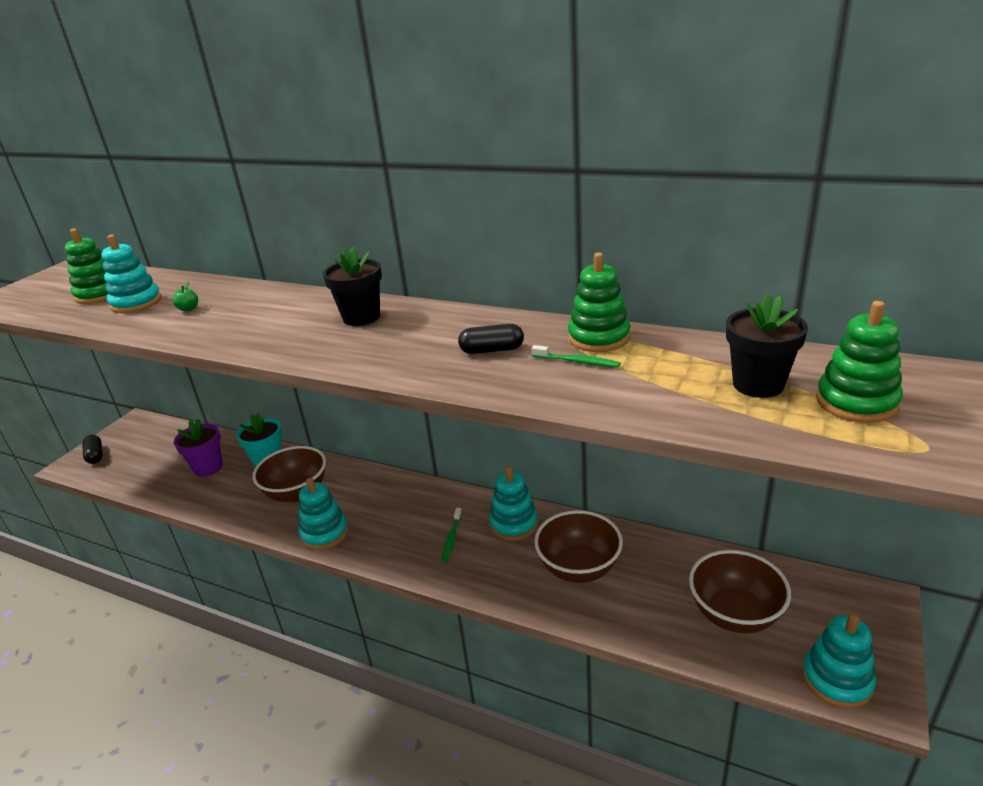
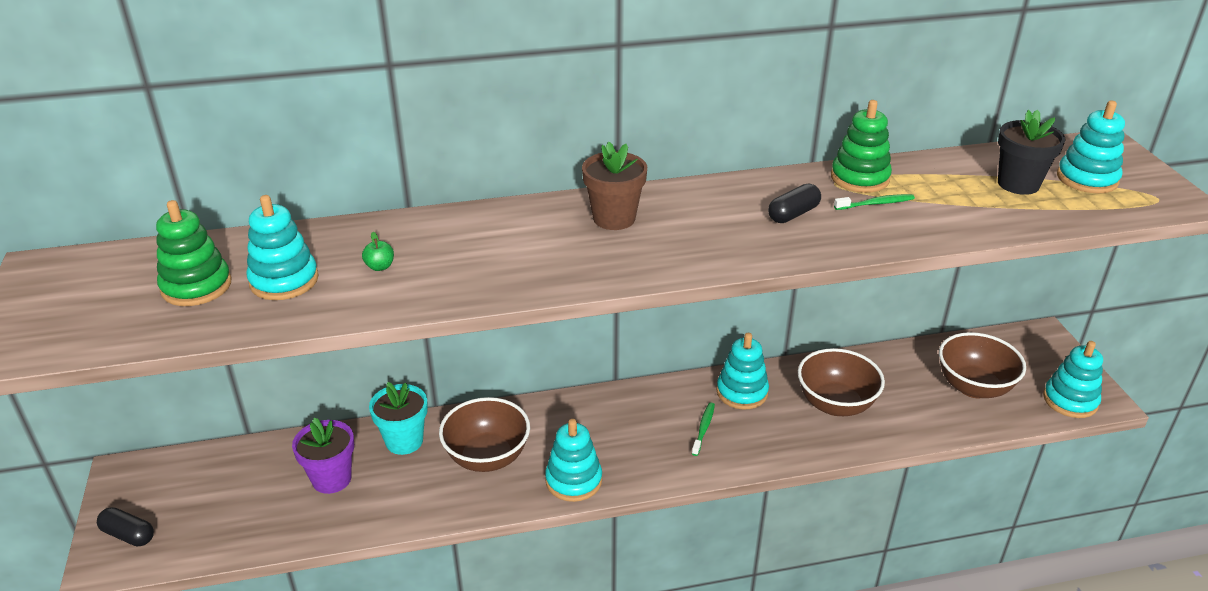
camera: 40 degrees left, 5 degrees up
(361, 317) = (614, 218): black flower pot -> brown flower pot
(452, 538) = (703, 428): green toothbrush -> green toothbrush turned 135 degrees counterclockwise
(856, 402) = (1087, 179): green stacking toy -> turquoise stacking toy

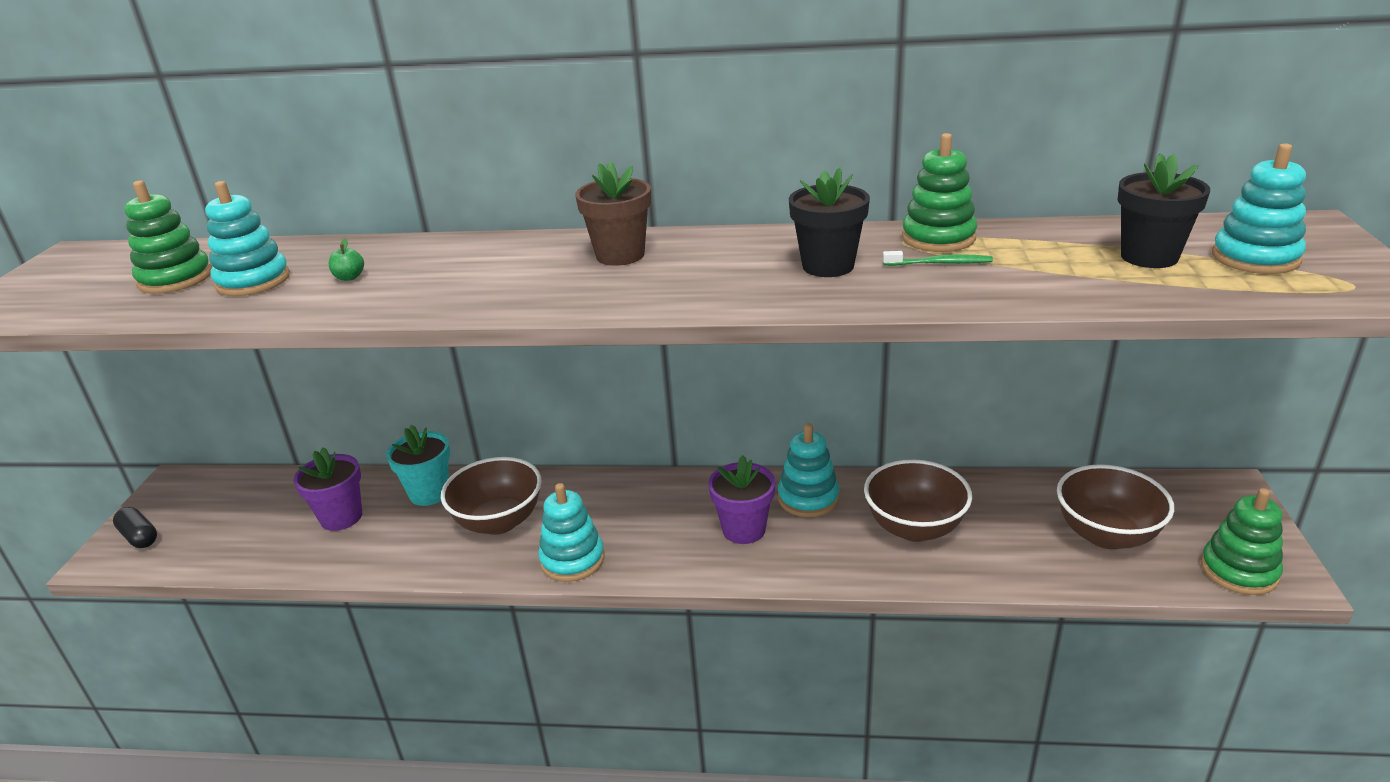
camera: 20 degrees right, 5 degrees down
(703, 428) = (744, 529): green toothbrush -> purple flower pot
(793, 214) = (828, 266): black capsule -> black flower pot
(1070, 400) = (1239, 571): turquoise stacking toy -> green stacking toy

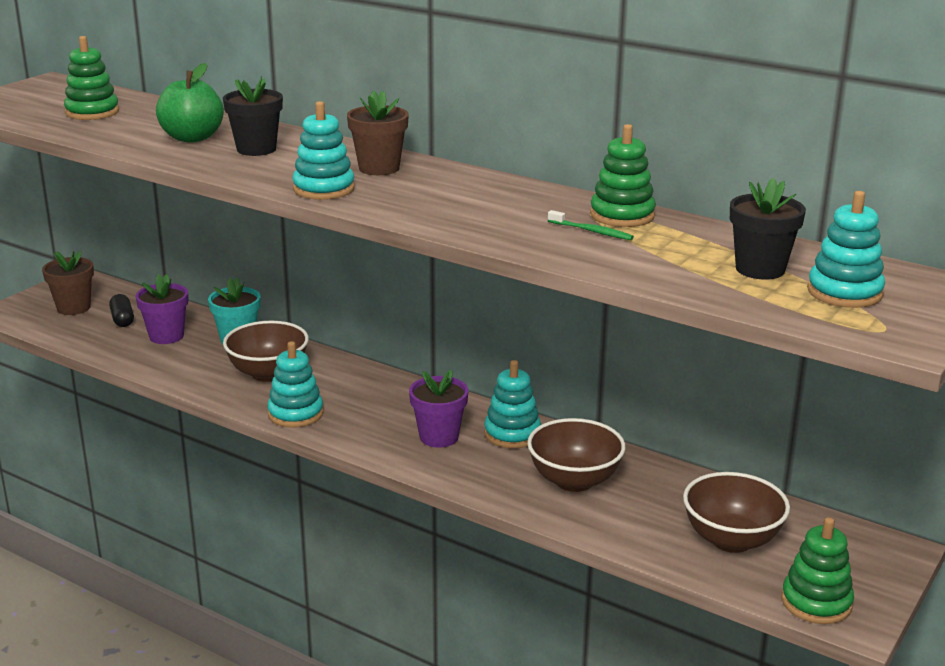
camera: 25 degrees right, 5 degrees down
(139, 537) = (33, 307): black capsule -> black capsule (122, 319)
(194, 520) = (73, 308): none -> brown flower pot
(253, 281) = (134, 125): turquoise stacking toy -> turquoise stacking toy (324, 189)
(349, 277) = (192, 138): green apple -> green apple, size x2.50
(828, 266) = (509, 212): black flower pot -> black flower pot (256, 149)

